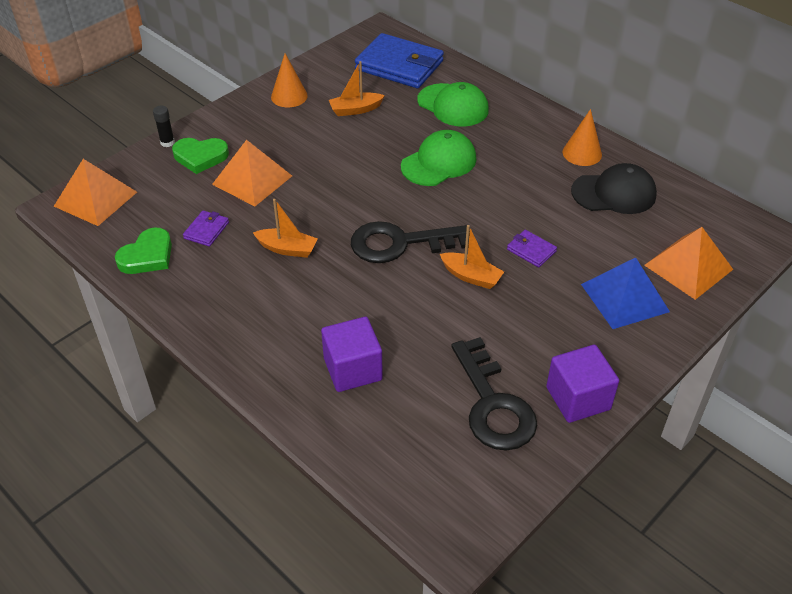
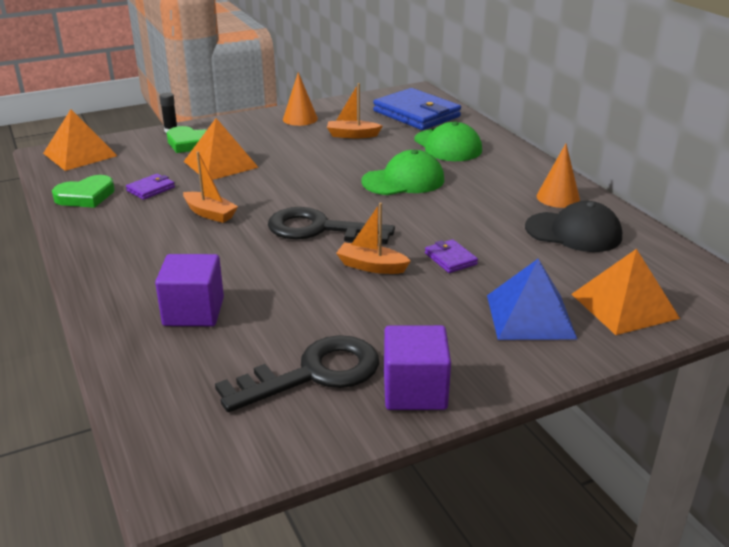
camera: 20 degrees right, 15 degrees down
(471, 276) = (371, 266): orange boat -> orange boat turned 150 degrees clockwise
(493, 405) = (314, 374): black key -> black key turned 120 degrees counterclockwise

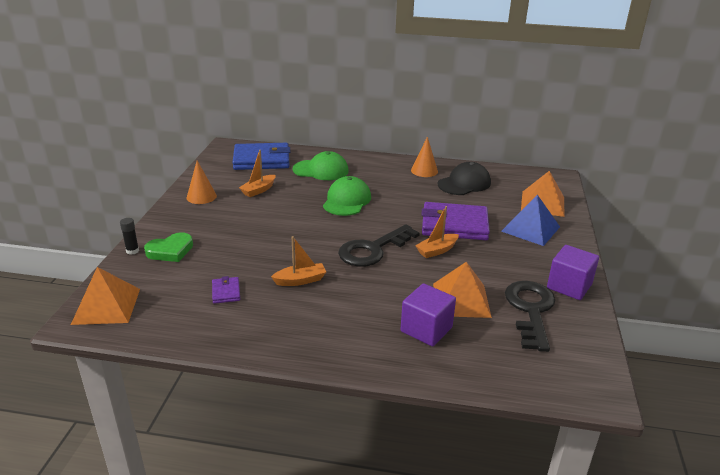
camera: 55 degrees left, 0 degrees up
(86, 196) = (194, 325): green heart -> none
(220, 164) = (228, 251): orange pyramid -> orange pyramid (461, 300)
(450, 259) = (454, 225): purple wallet -> purple wallet, size x2.25

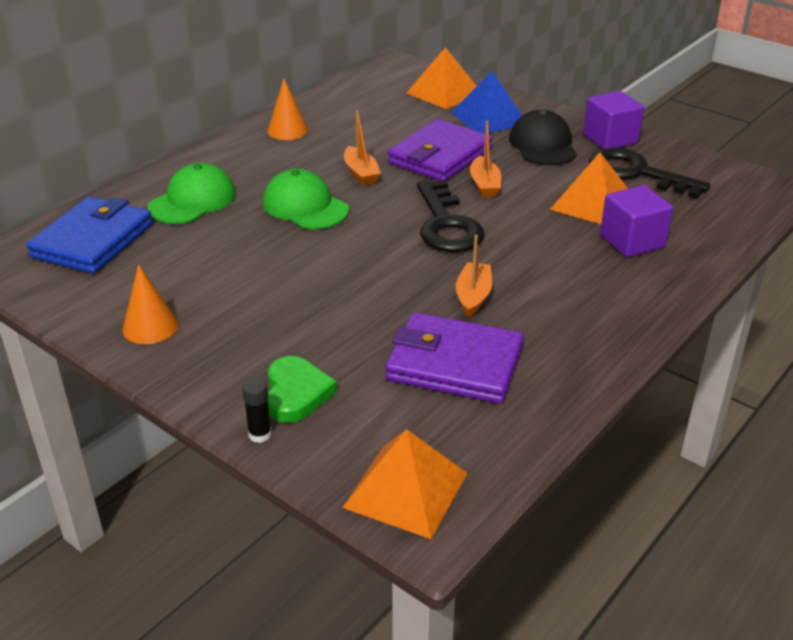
camera: 60 degrees left, 5 degrees up
(226, 292) = (454, 364): purple wallet -> purple wallet, size x2.25
(258, 190) = (192, 268): orange boat -> orange boat (361, 173)
(464, 183) = (350, 118): black cap -> black cap (543, 145)

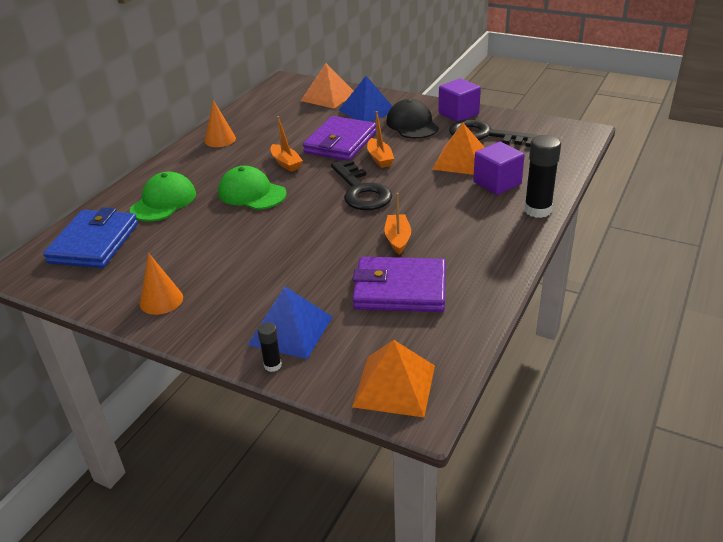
camera: 10 degrees left, 0 degrees up
(296, 393) = (290, 330): green heart -> blue pyramid
(676, 287) = (537, 210): none -> black glue stick

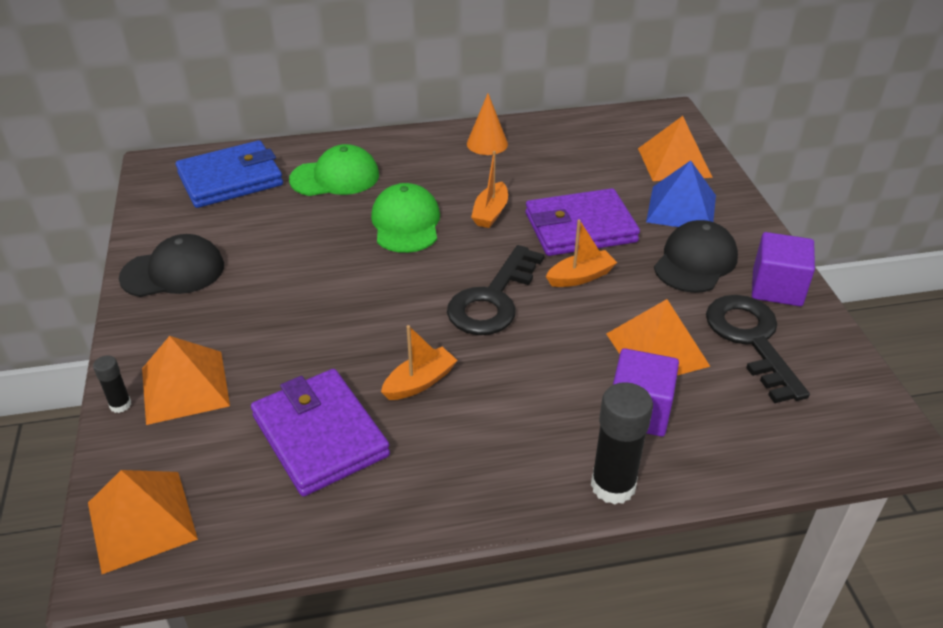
camera: 50 degrees right, 5 degrees up
(161, 300) = (173, 272): orange cone -> black cap
(290, 330) = (184, 386): blue pyramid -> orange pyramid
(379, 158) = (580, 277): orange boat -> orange boat turned 150 degrees counterclockwise

